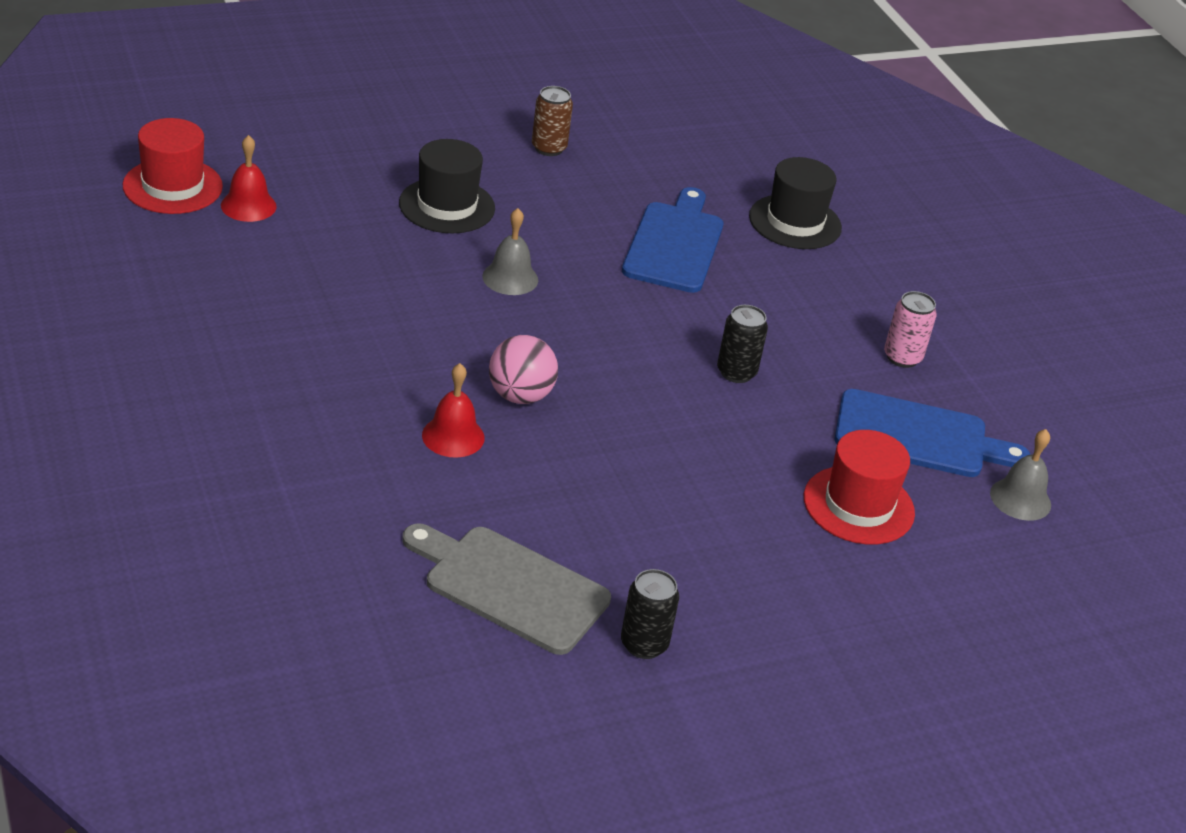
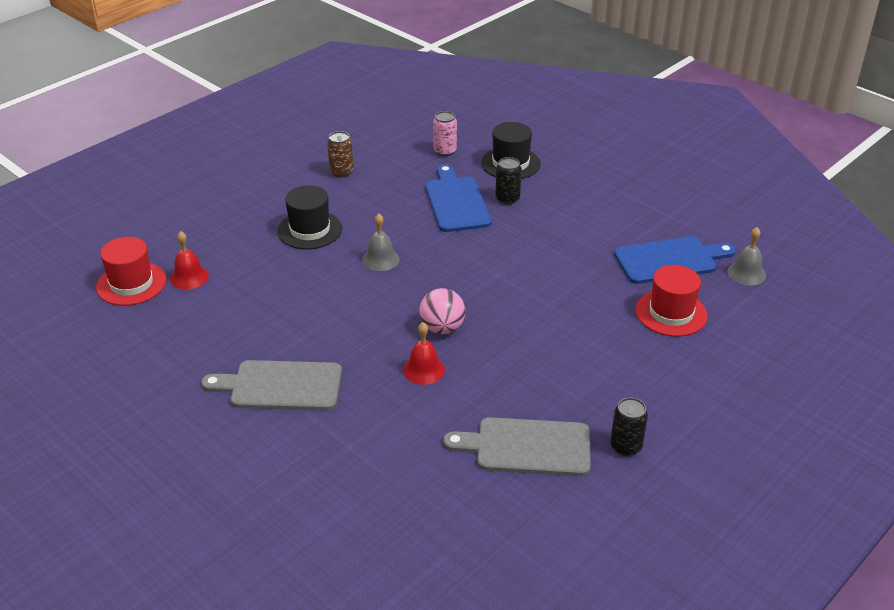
camera: 20 degrees left, 0 degrees up
(256, 381) = (281, 386): none -> grey cutting board
(736, 372) = (548, 264): black can -> black can (507, 199)
(902, 357) = (626, 218): pink can -> pink can (445, 151)

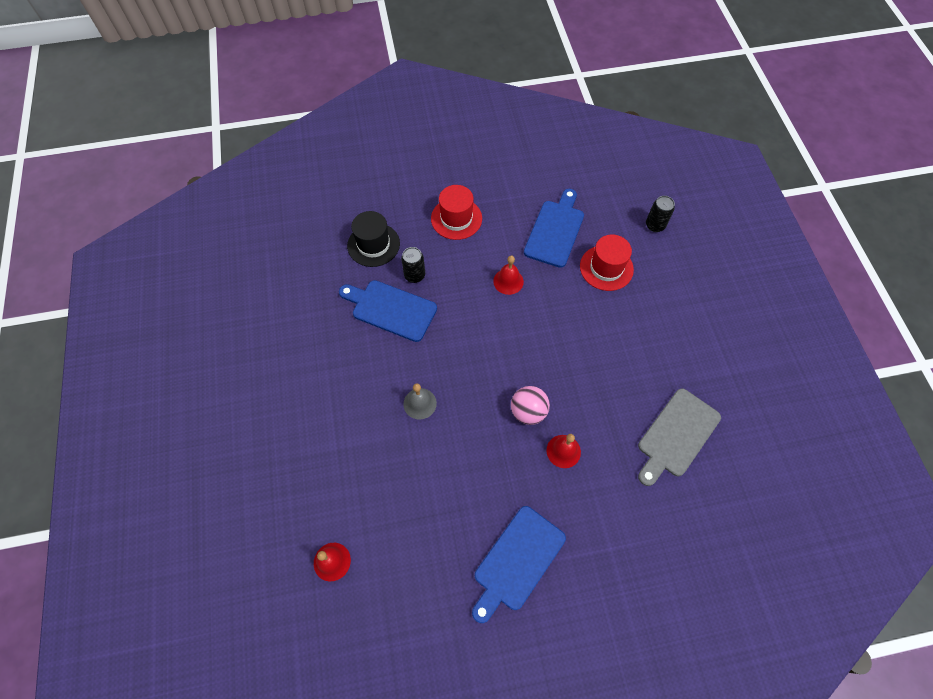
camera: 55 degrees left, 25 degrees up
(131, 284) = (303, 616): red hat -> red hat (456, 218)
(281, 386) = (517, 561): grey cutting board -> blue cutting board
(310, 230) = (342, 432): black hat -> none
(341, 172) = (283, 363): brown can -> none
(445, 151) = (320, 275): pink can -> none
(571, 255) = (508, 281): none -> red bell
(625, 447) = (708, 379): black can -> black can (655, 225)
(746, 273) = (597, 201): grey bell -> none

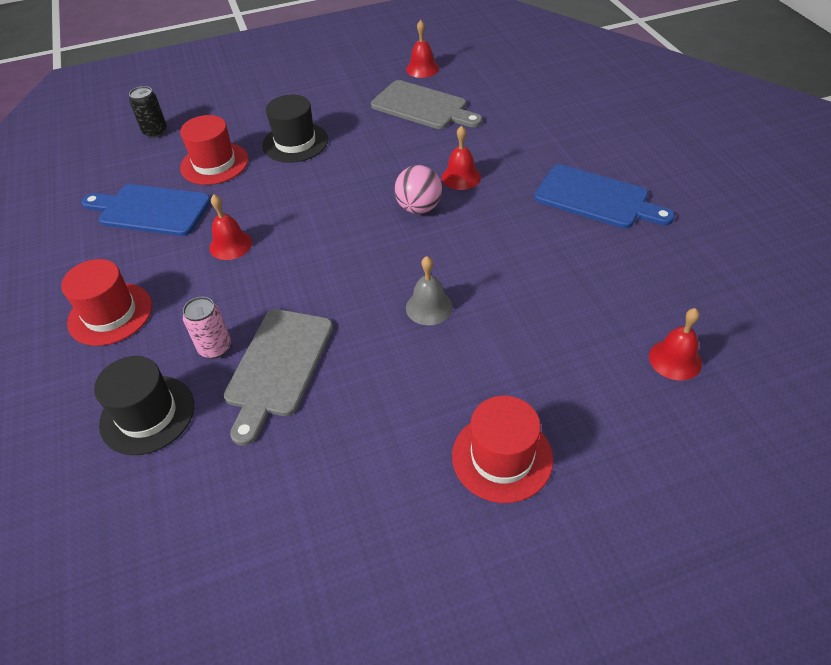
camera: 95 degrees left, 15 degrees down
(291, 426) = (502, 457): none -> red hat
(391, 309) = (278, 366): blue cutting board -> grey cutting board
(414, 275) = (215, 348): black can -> pink can
(629, 325) = (295, 142): none -> black hat
(747, 445) = (422, 69): none -> red bell

